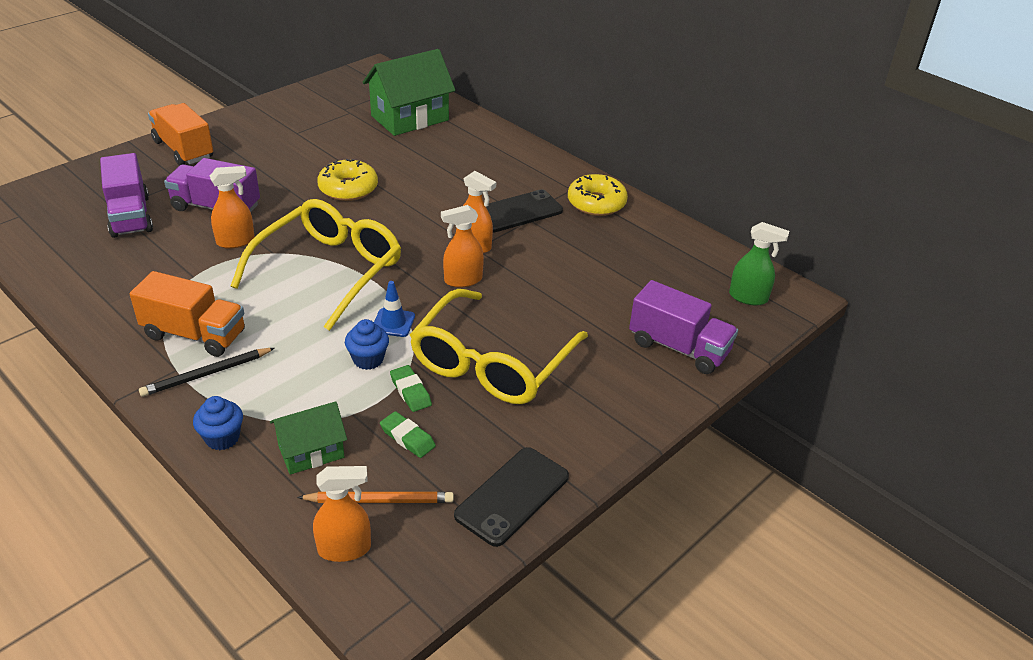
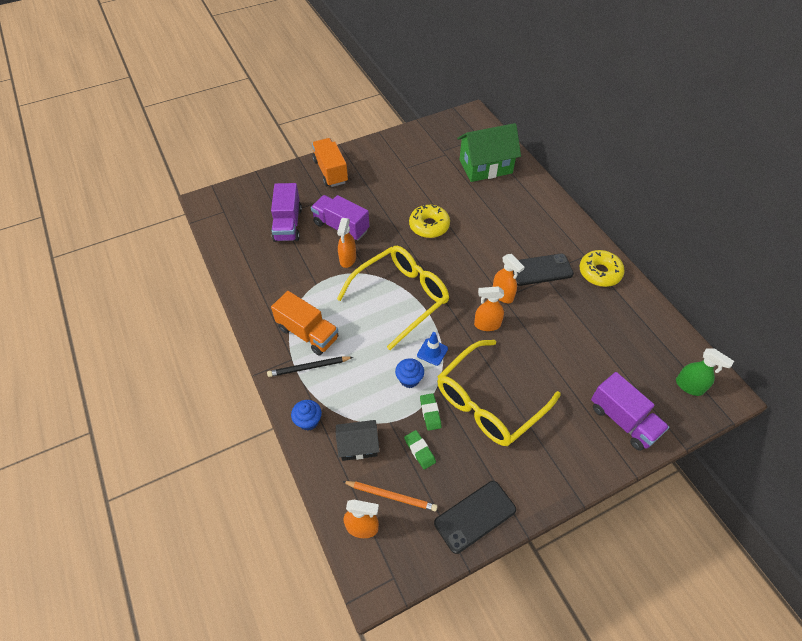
camera: 20 degrees right, 15 degrees up
(236, 241) = (347, 259): orange spray bottle -> orange spray bottle turned 105 degrees clockwise
(311, 451) = (358, 446): green house -> black house

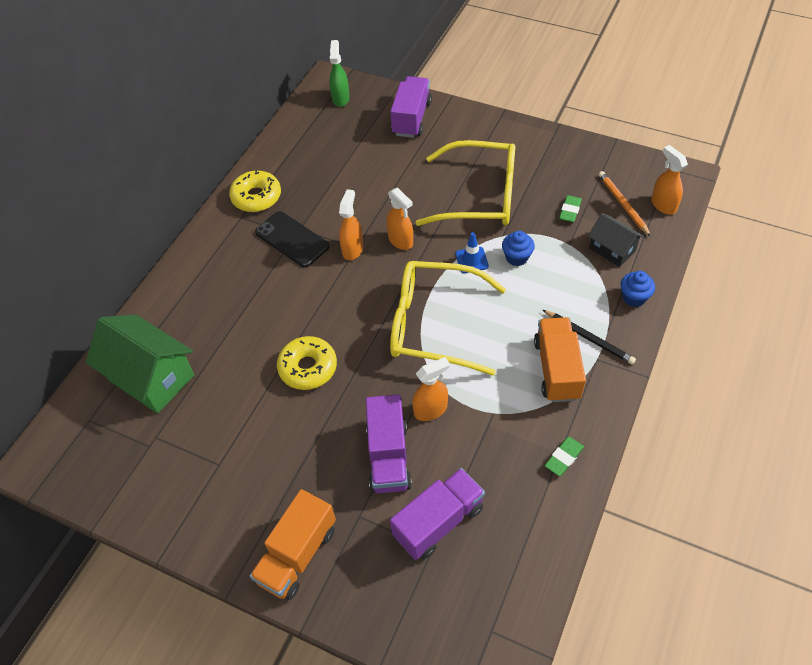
camera: 125 degrees left, 0 degrees up
(430, 413) = (531, 224): green eraser -> green eraser (564, 458)
(475, 516) = (579, 154): black phone -> none

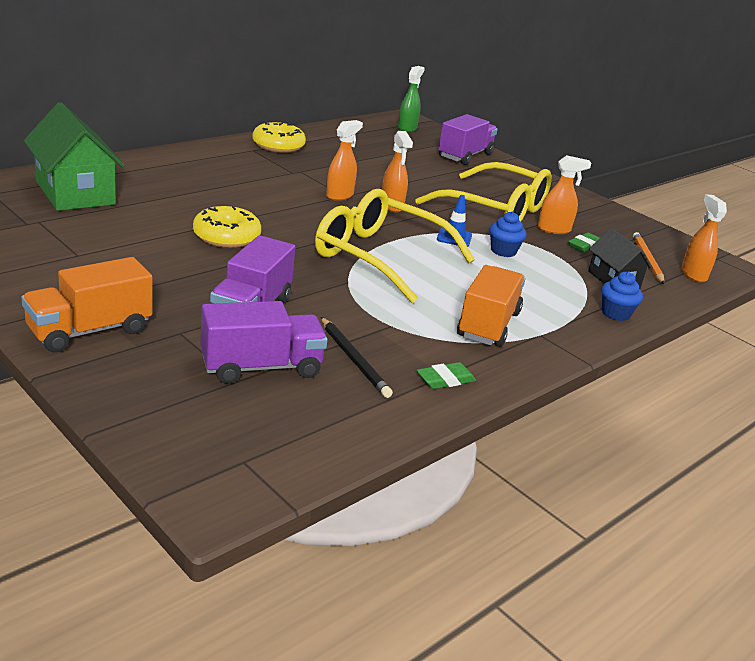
camera: 15 degrees right, 25 degrees down
(292, 239) = (287, 173): black phone -> none
(431, 410) = (325, 300): orange spray bottle -> orange spray bottle (554, 229)
(589, 338) = (542, 319): black pencil -> black pencil (354, 359)

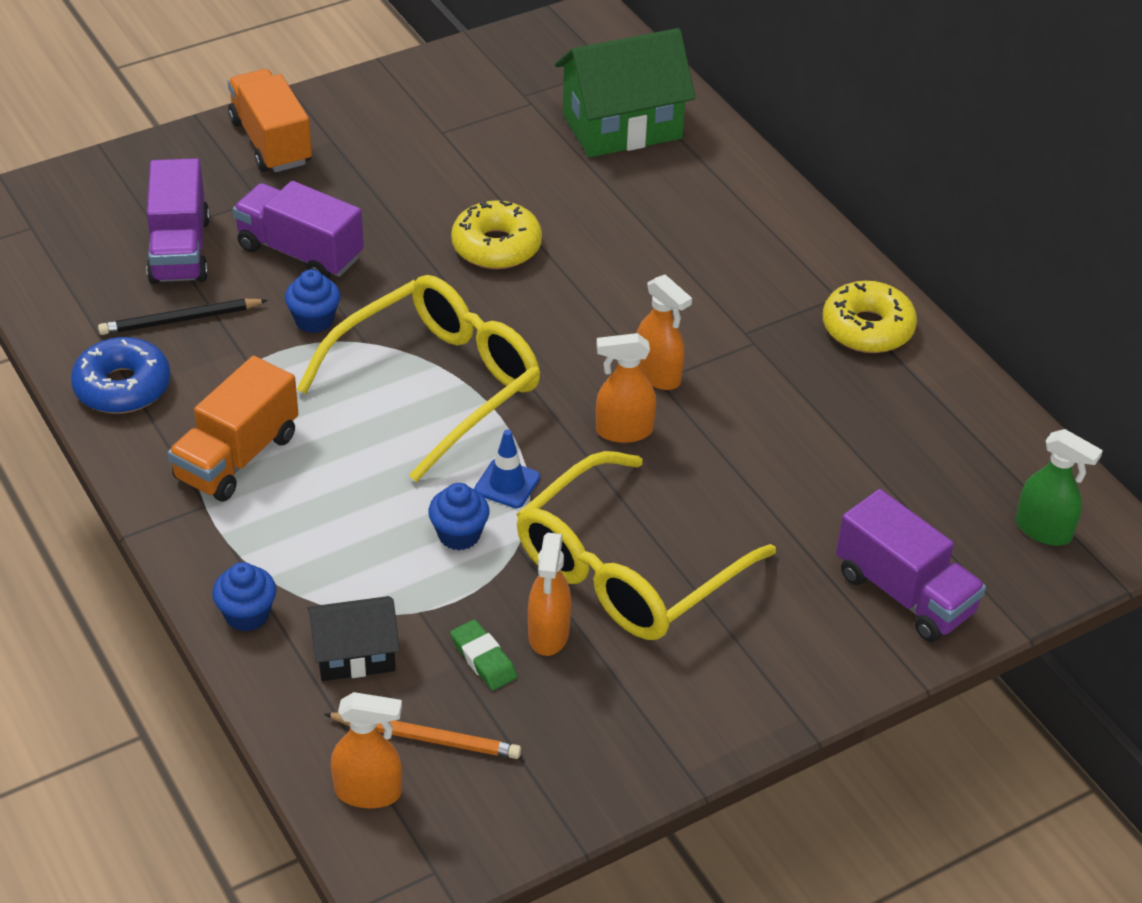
camera: 105 degrees right, 15 degrees up
(332, 301) = (314, 320): none -> blue cupcake
(445, 380) = (122, 387): green eraser -> blue donut
(488, 325) = (237, 457): orange truck -> orange truck turned 90 degrees clockwise

